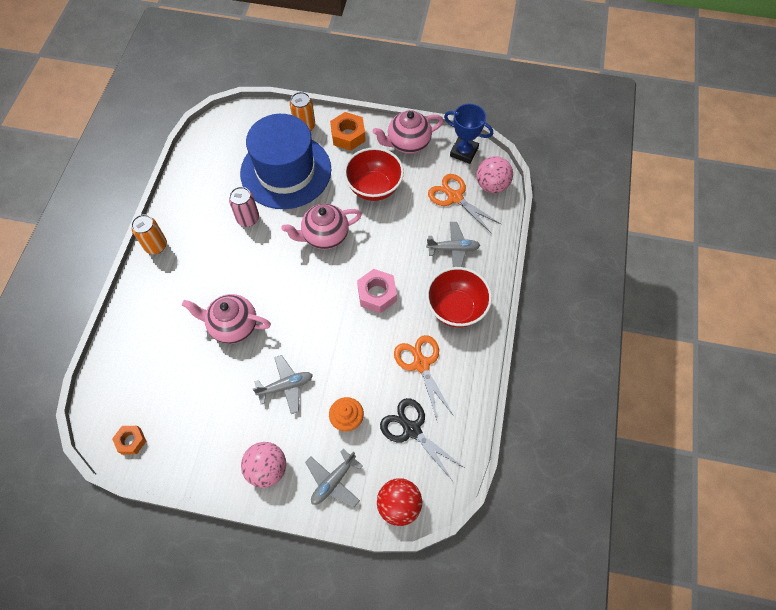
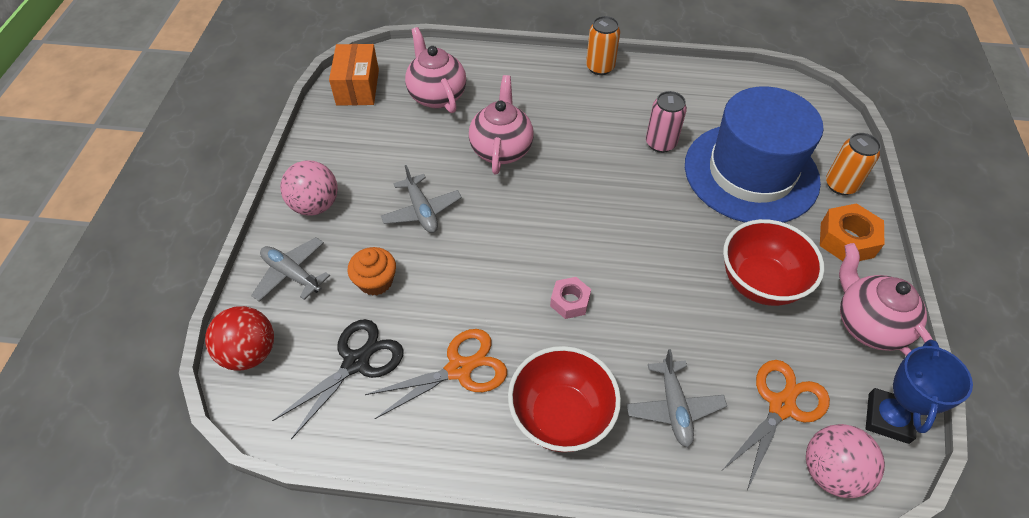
camera: 85 degrees right, 10 degrees down
(131, 441) = (358, 87): orange nut -> orange box
(325, 236) = (654, 228): pink teapot -> pink teapot (437, 96)
(377, 294) = (570, 301): pink nut -> pink nut, size x0.65

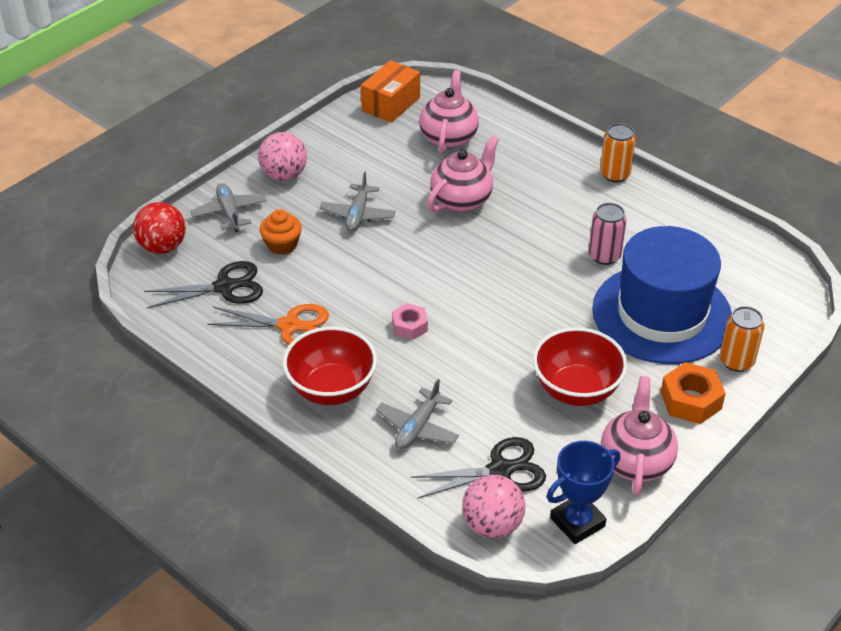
camera: 35 degrees right, 10 degrees down
(781, 406) = (501, 470): orange scissors -> black scissors

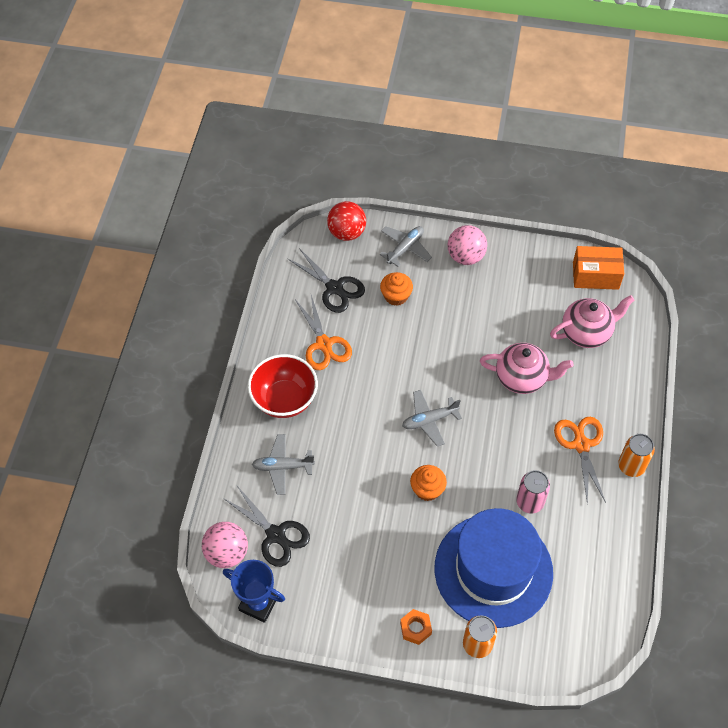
camera: 60 degrees right, 15 degrees up
(358, 215) = (458, 322): grey plane -> grey plane (429, 420)
(410, 326) = (370, 413): pink nut -> none
(535, 322) = (427, 489): none -> orange cupcake
(567, 195) = (581, 444): none -> orange scissors
(576, 390) = (377, 547): red bowl -> none
(635, 462) = (333, 617): pink teapot -> none
(690, 400) = (415, 628): orange nut -> orange nut, size x0.65

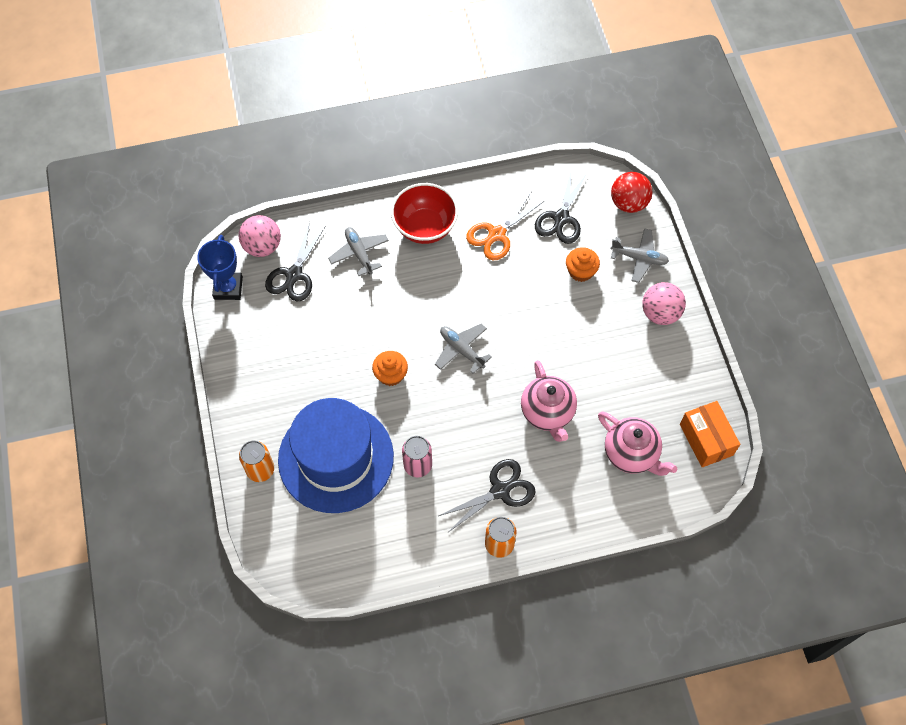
camera: 65 degrees right, 5 degrees up
(415, 628) = (255, 415): orange nut -> none
(581, 444) = (500, 490): orange scissors -> black scissors

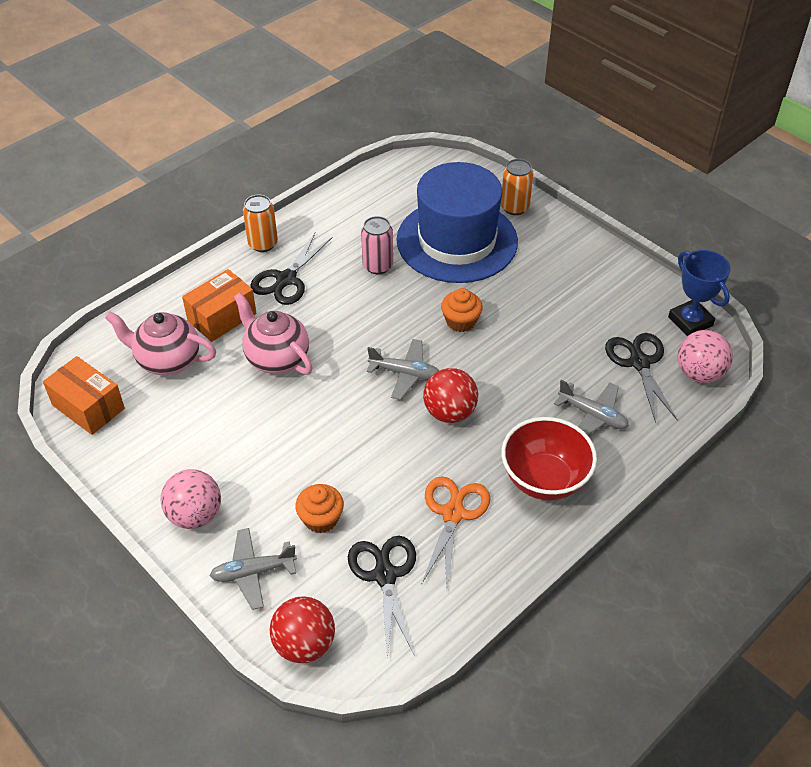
camera: 150 degrees right, 15 degrees down
(451, 303) = (449, 412): none -> red ball
(571, 476) = (222, 317): none -> orange box

